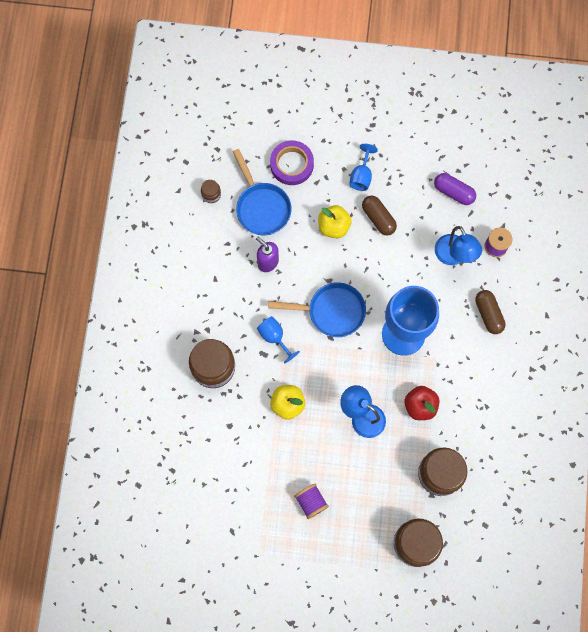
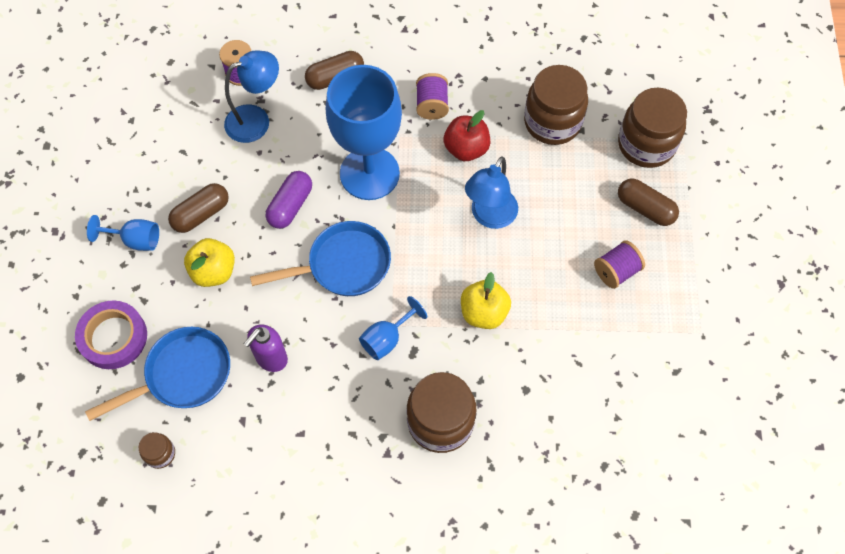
camera: 95 degrees left, 10 degrees down
(331, 311) = (343, 265): blue pan -> blue pan turned 75 degrees clockwise
(360, 532) = (645, 208): none -> brown capsule
(453, 192) = (163, 124): purple capsule -> purple capsule (290, 206)
(460, 384) = (432, 105): none -> purple spool

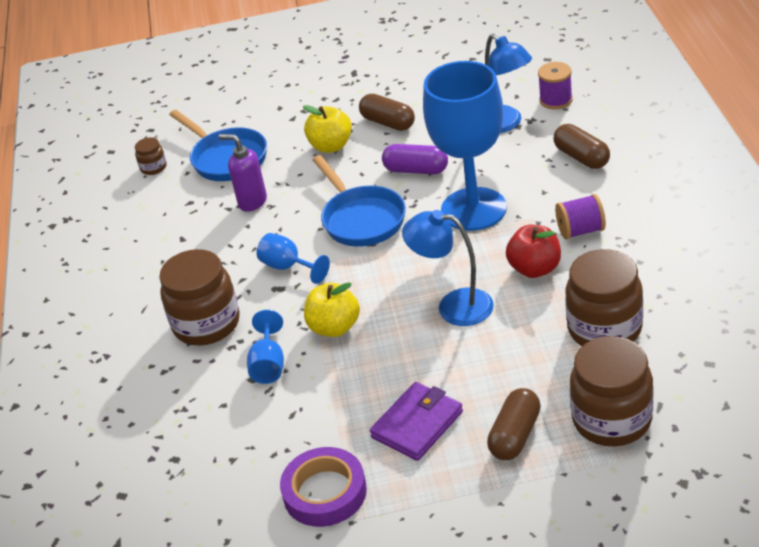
camera: 85 degrees right, 25 degrees down
(113, 337) = (254, 114): purple tape -> purple tape (325, 492)
(135, 240) = (349, 96): blue goblet -> blue goblet (269, 365)
(616, 271) = (417, 424): purple spool -> purple wallet

